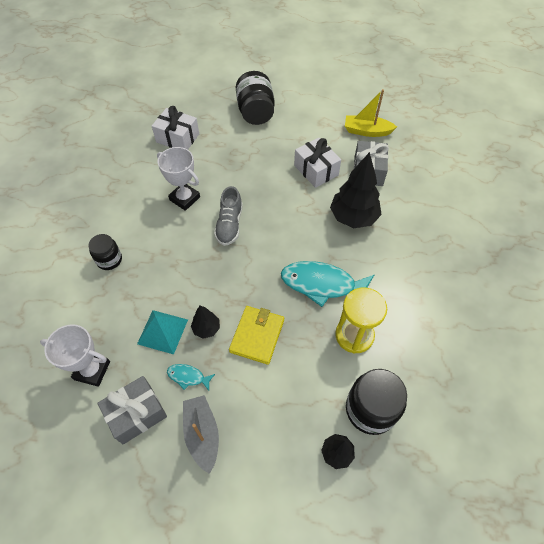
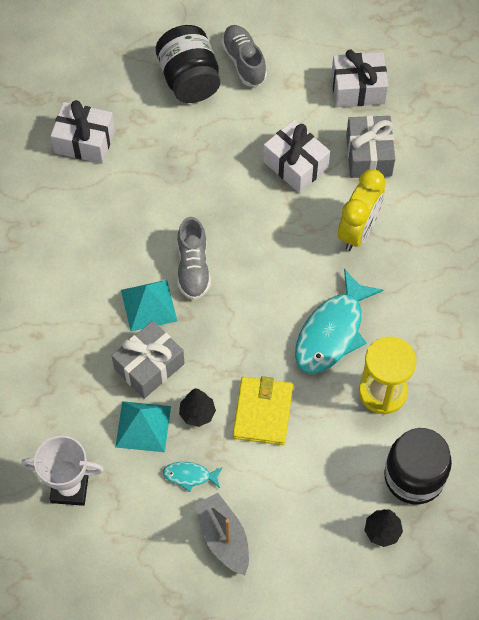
camera: 10 degrees left, 5 degrees up
(109, 260) = (44, 343): black jar -> none
(136, 413) = (140, 528): grey gift -> grey gift (149, 366)
(184, 198) = (121, 237): white trophy -> none
(191, 245) = (149, 305): none -> turquoise pyramid
(293, 107) = (244, 62): none -> grey shoe
(322, 284) = (332, 332): turquoise fish -> turquoise fish turned 60 degrees counterclockwise
(353, 218) = (358, 231): black tree -> yellow clock
(367, 131) = (358, 89): yellow boat -> white gift

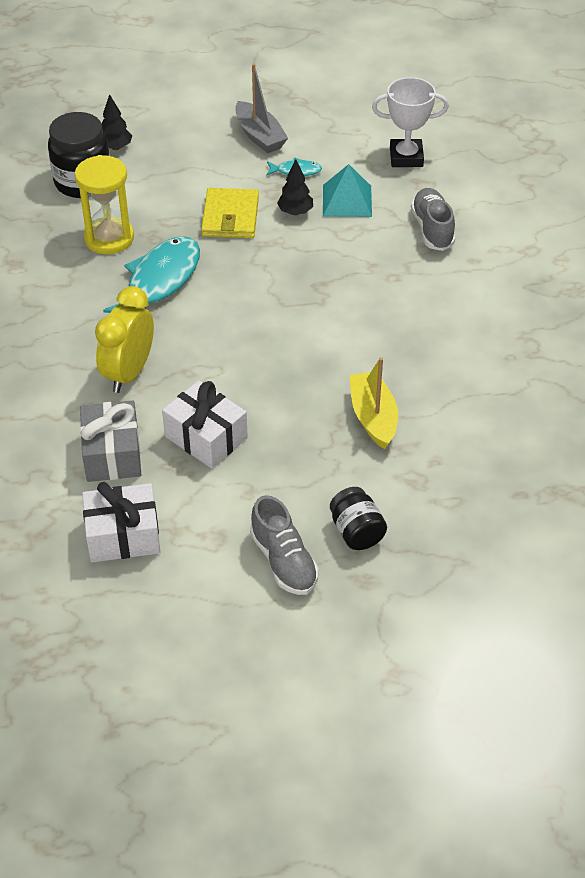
camera: 175 degrees right, 15 degrees down
(84, 141) = (477, 446): white gift -> none
(149, 305) = (361, 291): turquoise pyramid -> none
(149, 366) = (350, 243): grey gift -> none
(160, 173) = (373, 417): none -> yellow boat
(189, 79) = (356, 532): black jar -> black jar, size x0.60
(193, 267) = (318, 326): grey shoe -> grey shoe (432, 229)

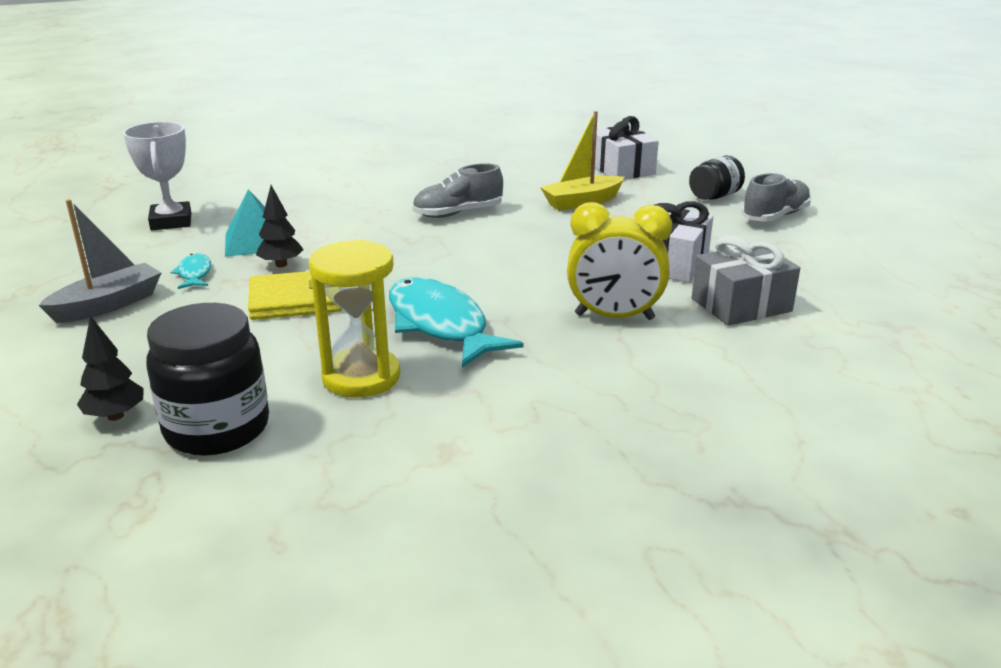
camera: 105 degrees left, 20 degrees down
(123, 535) = (833, 282): white gift -> white gift (621, 169)
(160, 281) = (440, 324): turquoise fish -> turquoise fish turned 45 degrees clockwise
(432, 229) = (301, 201): grey shoe -> grey shoe (458, 213)

